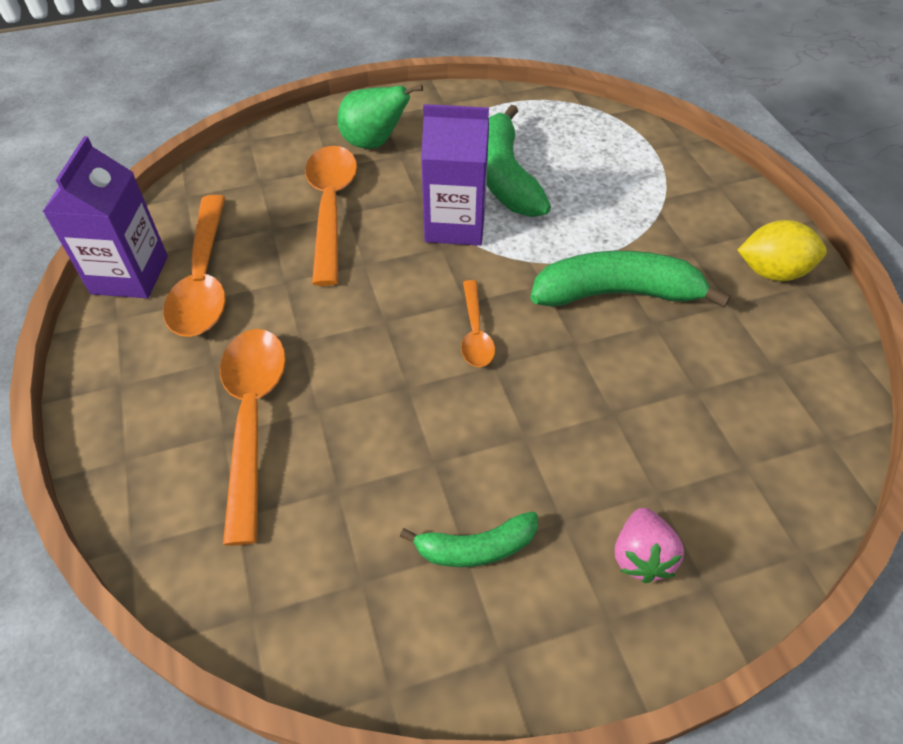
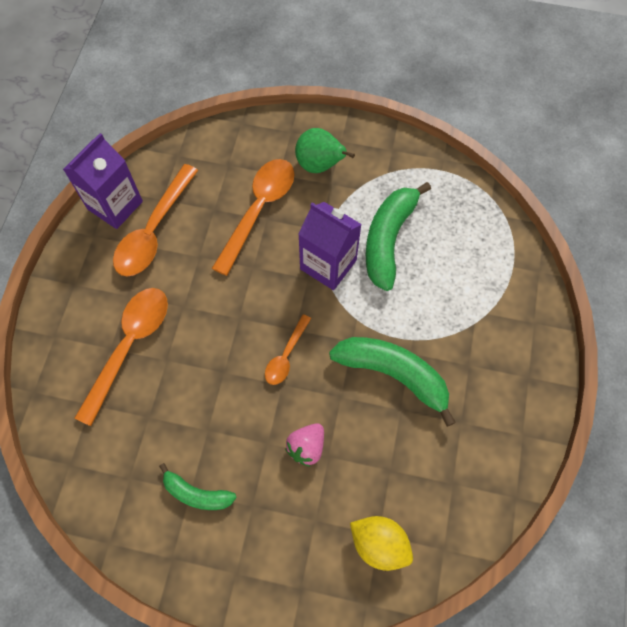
camera: 30 degrees right, 15 degrees up
(641, 556) = (278, 551): pink strawberry -> pink strawberry (306, 447)
(772, 272) = (511, 414): yellow lemon -> yellow lemon (379, 544)

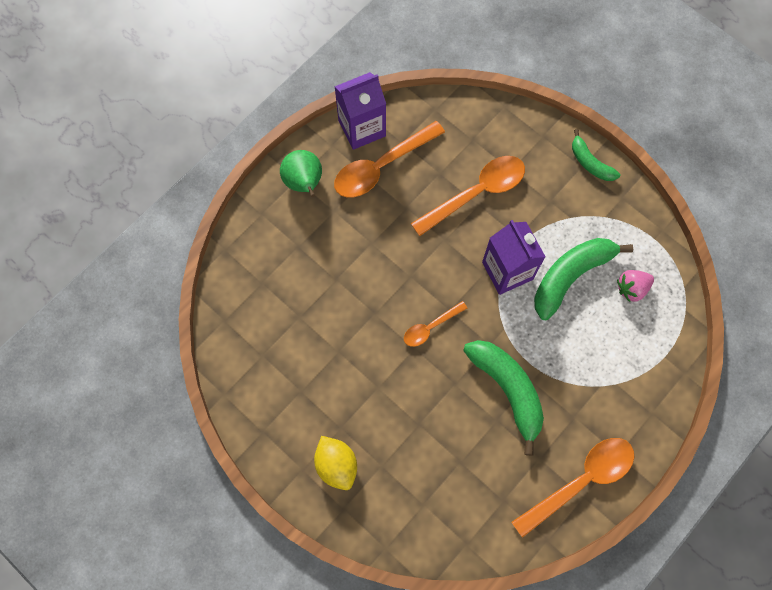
camera: 30 degrees right, 5 degrees up
(129, 346) = (313, 253): orange spoon -> orange spoon (580, 481)
(197, 493) = (305, 395): green banana -> green banana (590, 163)
(306, 447) = (406, 407): pink strawberry -> pink strawberry (631, 288)
(320, 165) = (550, 180): green pear -> green pear (304, 183)
(379, 544) = (420, 511): yellow lemon -> yellow lemon (336, 465)

